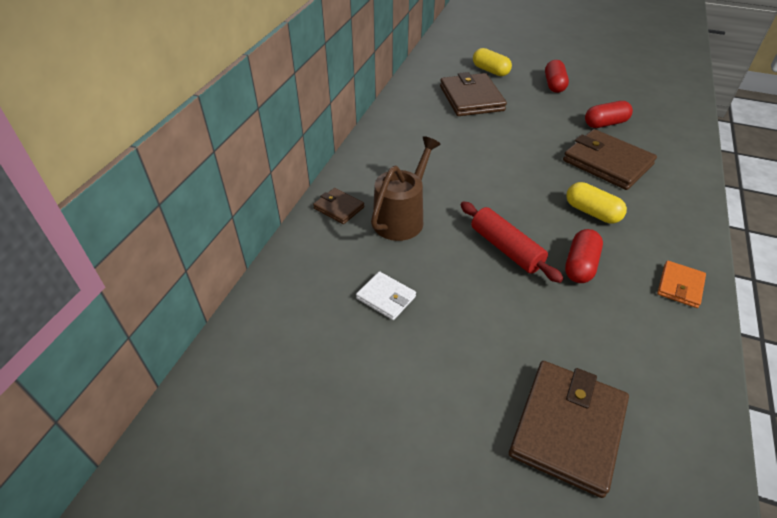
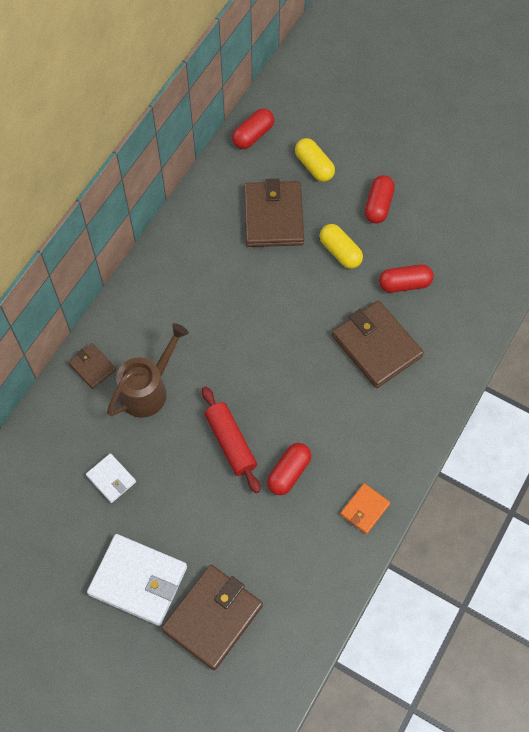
camera: 10 degrees right, 20 degrees up
(434, 61) = (253, 135): none -> red capsule
(453, 399) = (138, 581): none -> white wallet
(592, 212) = (328, 411): yellow capsule -> yellow capsule (340, 252)

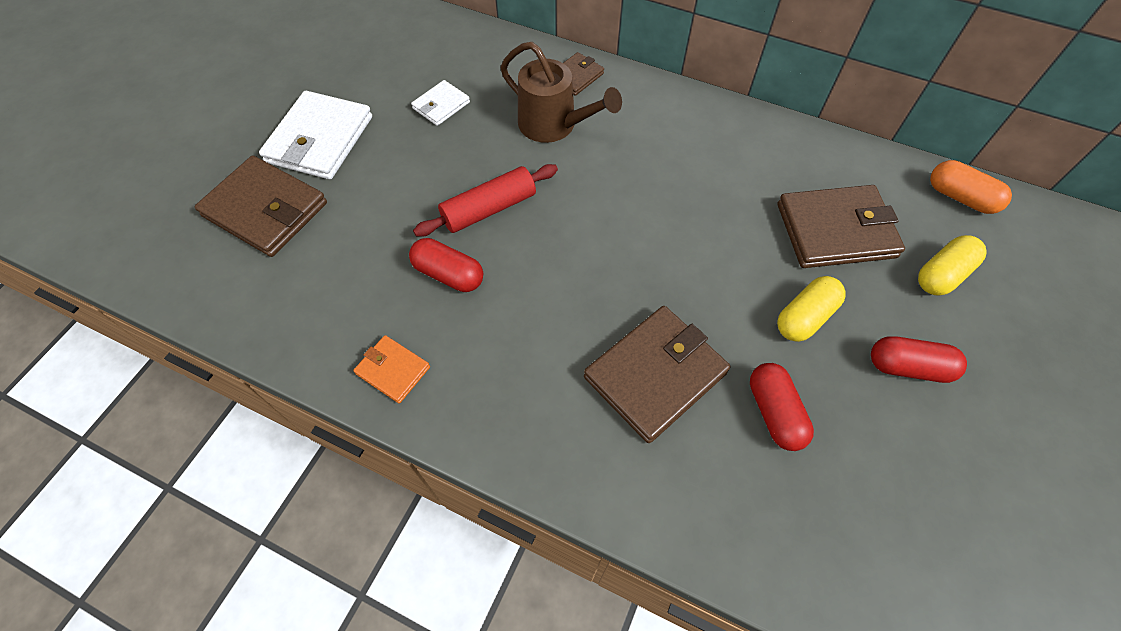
camera: 85 degrees right, 5 degrees down
(253, 135) = (960, 197): red capsule -> orange capsule

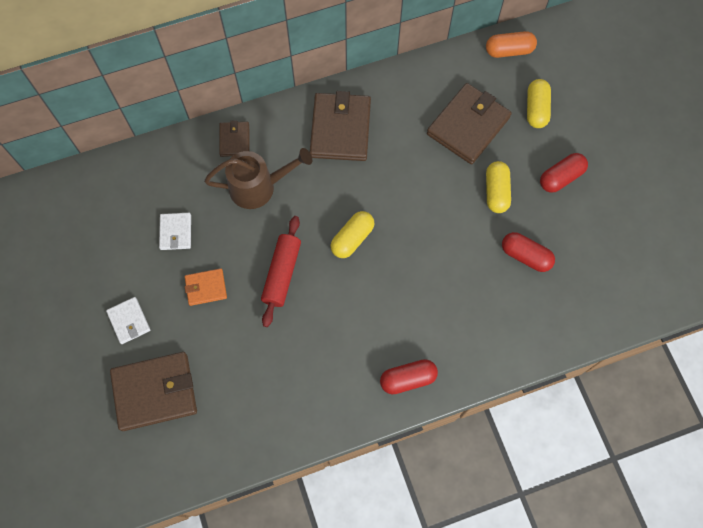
camera: 45 degrees left, 10 degrees up
(320, 139) = (129, 321): white wallet -> white wallet, size x0.52
(393, 370) = (335, 405): orange wallet -> orange wallet (206, 288)
(448, 274) = (304, 331): red capsule -> red capsule (408, 379)
(592, 234) = (352, 238): none -> yellow capsule
(655, 375) = (458, 287): brown wallet -> brown wallet (340, 129)

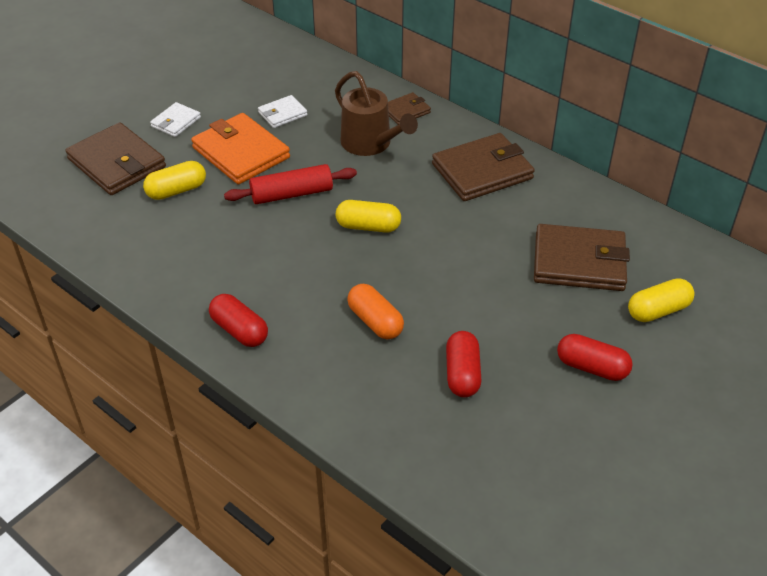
camera: 60 degrees right, 25 degrees down
(206, 288) = (241, 153): orange wallet -> orange wallet, size x1.93
(496, 192) = (520, 316): yellow capsule -> yellow capsule (176, 190)
(509, 51) = (706, 259): orange capsule -> orange capsule (375, 321)

